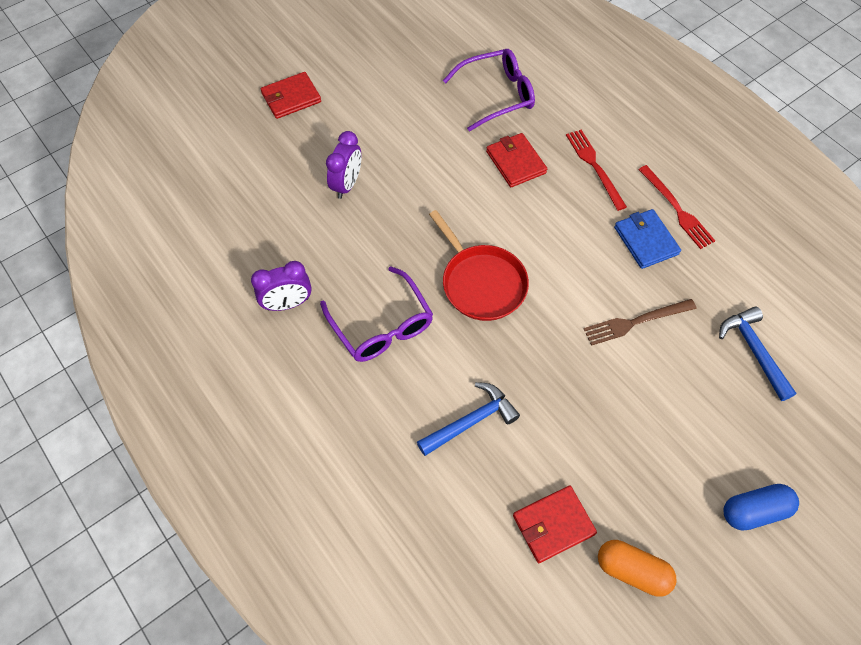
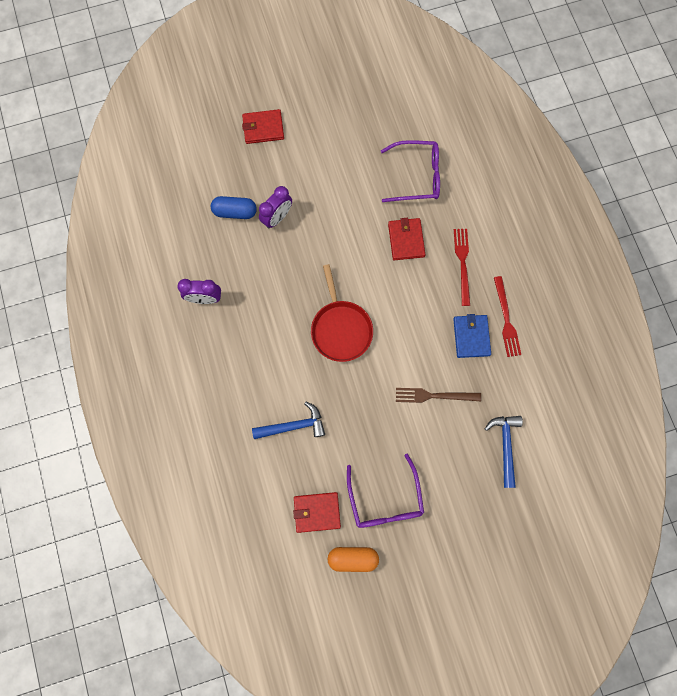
camera: 20 degrees right, 15 degrees up
(381, 325) = (261, 336): purple glasses -> purple glasses (385, 499)
(632, 570) = (353, 558): orange capsule -> orange capsule turned 45 degrees counterclockwise
(754, 511) = (448, 551): blue capsule -> blue capsule (235, 212)

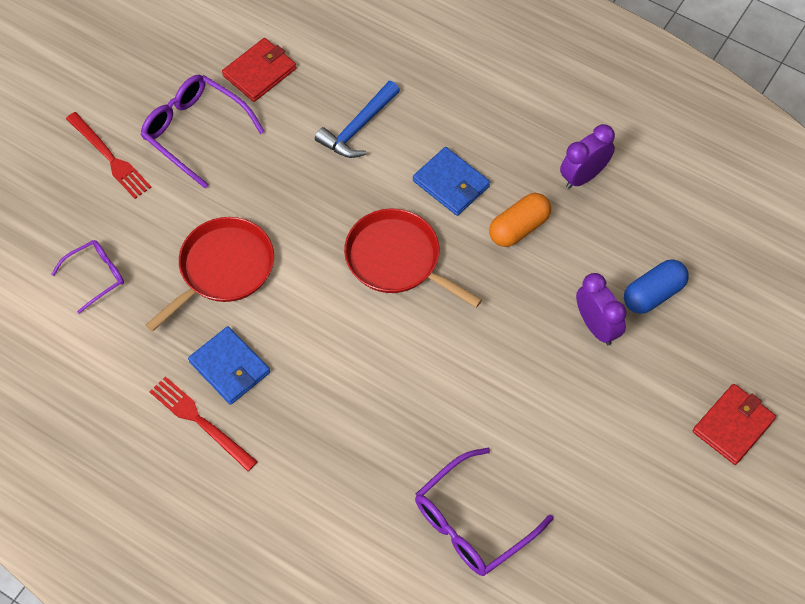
camera: 140 degrees right, 15 degrees down
(275, 350) = (451, 184): none -> blue wallet
(277, 218) = (596, 326): purple clock -> purple clock turned 150 degrees clockwise
(353, 558) = (186, 60): orange capsule -> orange capsule (519, 228)
(406, 240) = (411, 424): red wallet -> none
(434, 395) = (223, 269): brown fork -> red pan
(462, 263) = (312, 450): red fork -> red fork (110, 157)
(505, 446) = (95, 276): blue hammer -> purple glasses

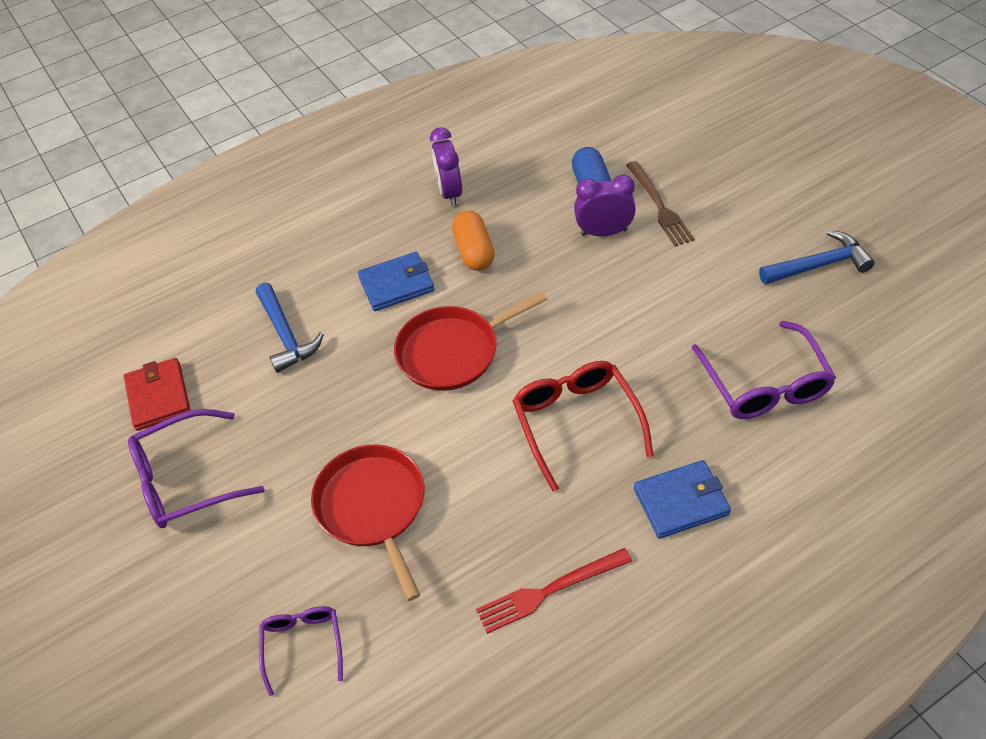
camera: 60 degrees left, 10 degrees down
(110, 157) = (156, 578): red fork -> none
(229, 367) = (497, 539): blue wallet -> blue wallet (681, 501)
(364, 384) = (577, 423): none -> red glasses
(646, 532) = (818, 265): none -> blue hammer
(656, 363) = (659, 206): none -> brown fork
(733, 425) = (739, 179): red wallet -> none

